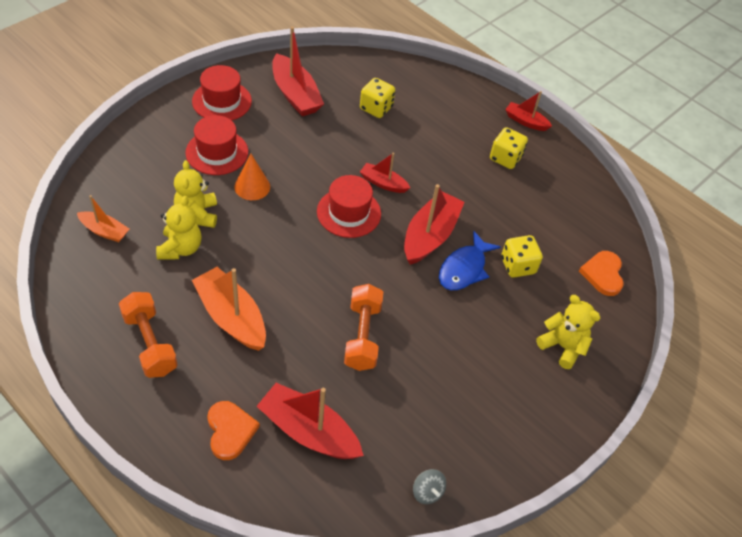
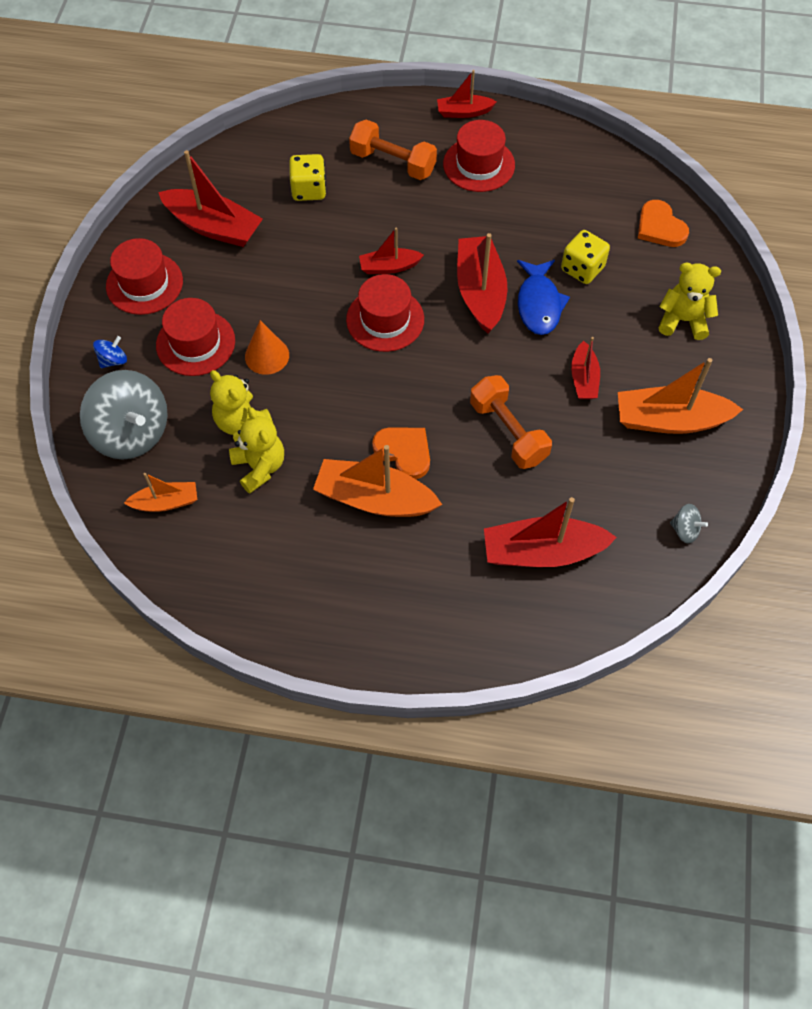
camera: 30 degrees left, 10 degrees up
(127, 178) = (132, 432): none -> grey spinning top
(150, 343) = (324, 578): orange dumbbell -> orange dumbbell (393, 163)
(159, 132) = (113, 360): none -> blue spinning top
(230, 431) = (475, 602): orange heart -> orange heart (404, 452)
(450, 337) = (583, 378): none -> red boat
(488, 407) = (670, 420): none -> orange boat
(505, 158) = (479, 164): yellow dice -> red hat

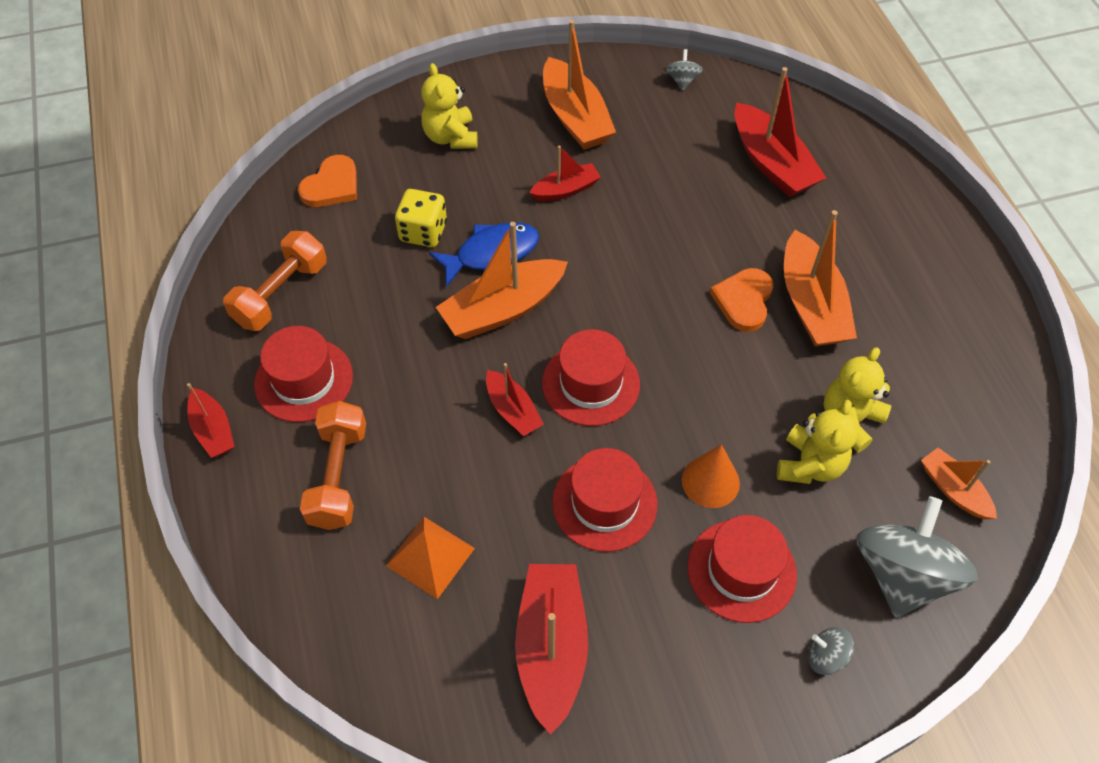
camera: 115 degrees left, 5 degrees down
(113, 360) = (826, 657): blue spinning top -> grey spinning top
(144, 283) = (691, 687): red hat -> red hat (604, 503)
(309, 190) = (430, 557): yellow dice -> orange pyramid
(480, 292) = (503, 309): red boat -> orange boat
(508, 432) = (665, 227): orange dumbbell -> orange dumbbell (281, 293)

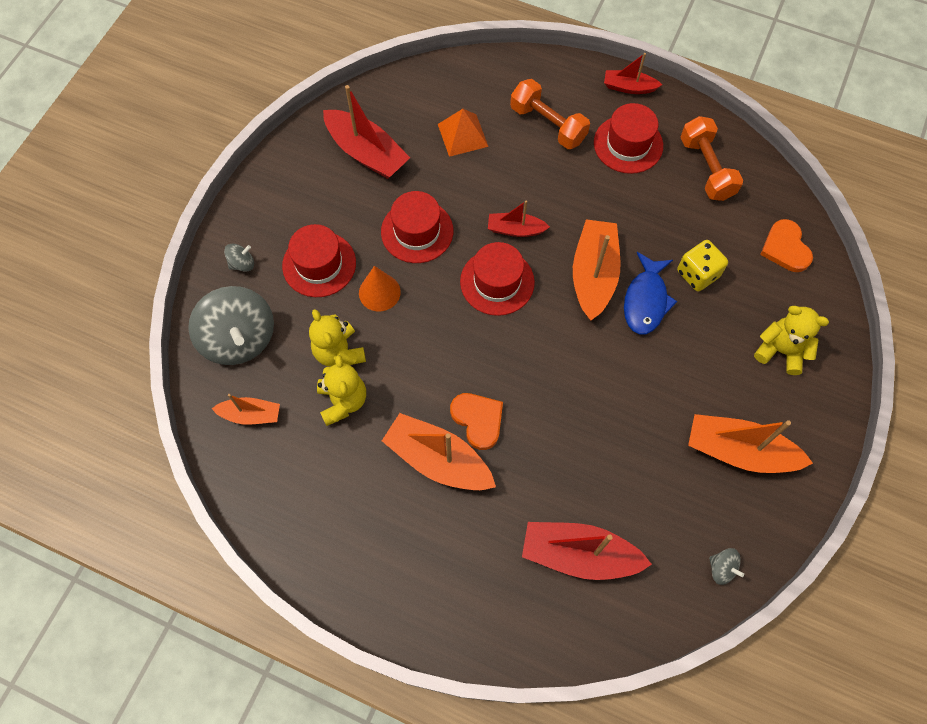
camera: 130 degrees right, 10 degrees up
(565, 190) = (667, 387): red boat -> none

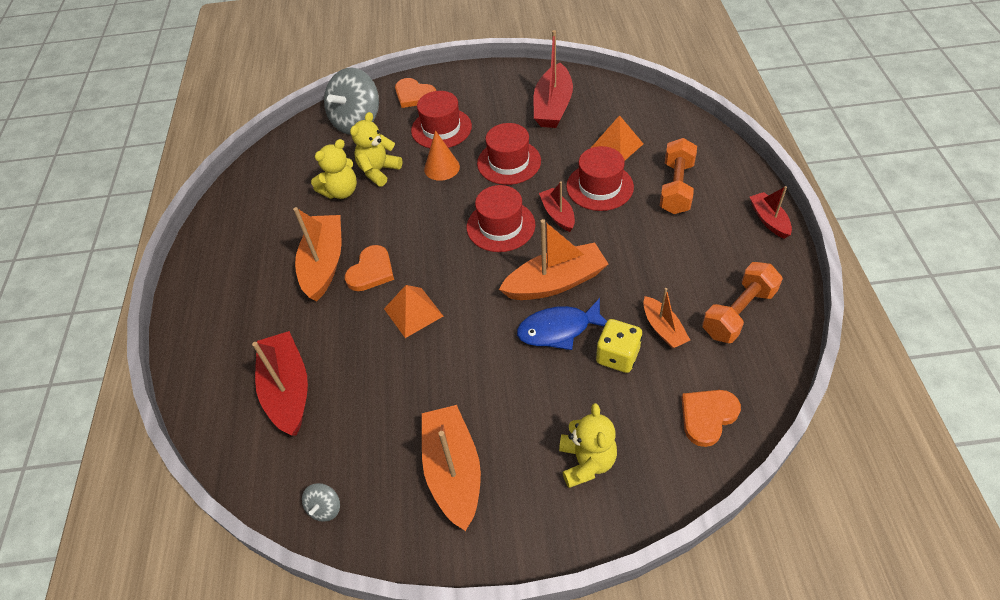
camera: 65 degrees right, 15 degrees down
(242, 264) = (414, 95): grey spinning top -> orange heart
(250, 415) = (303, 153): orange boat -> orange boat (663, 328)
(554, 406) = (413, 312): none -> orange pyramid
(628, 144) = (708, 246): red hat -> red hat (599, 187)

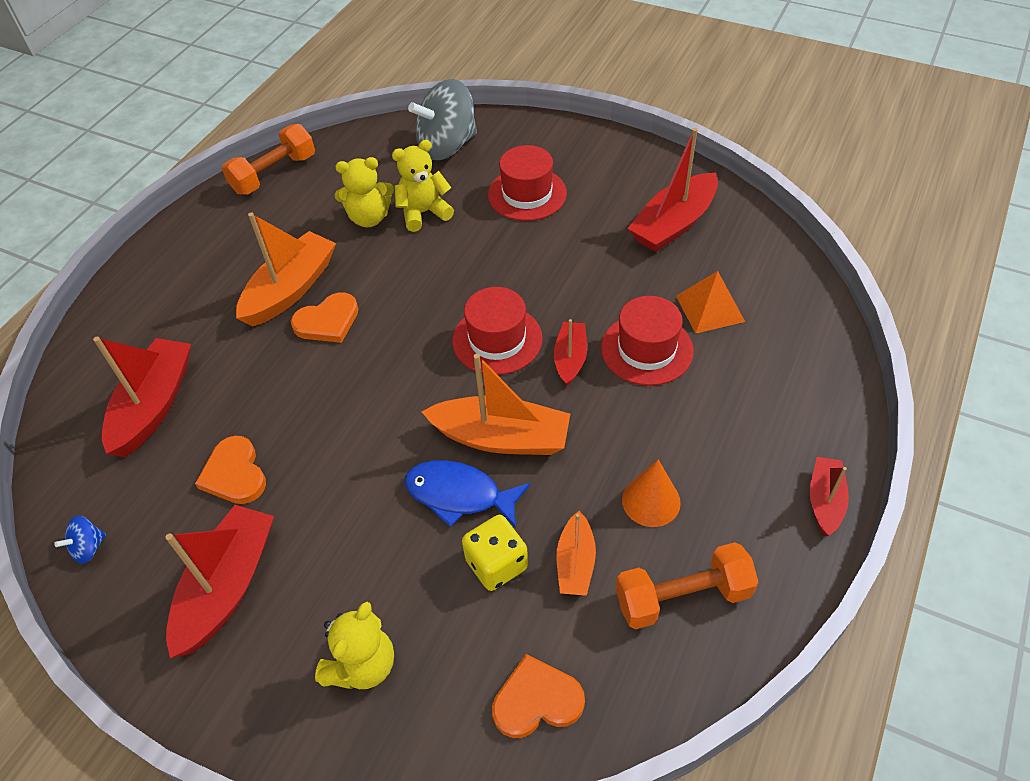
camera: 30 degrees right, 0 degrees up
(325, 508) = (89, 548): grey spinning top -> blue spinning top
(413, 312) = (330, 389): orange pyramid -> none
(414, 95) = (530, 142): orange heart -> orange heart (234, 474)
(442, 168) = (490, 240): orange cone -> orange cone (651, 501)
(453, 471) = (227, 587): orange boat -> red boat
(509, 162) = (567, 268): red hat -> none
(676, 187) = (739, 397): orange dumbbell -> orange dumbbell (274, 174)

